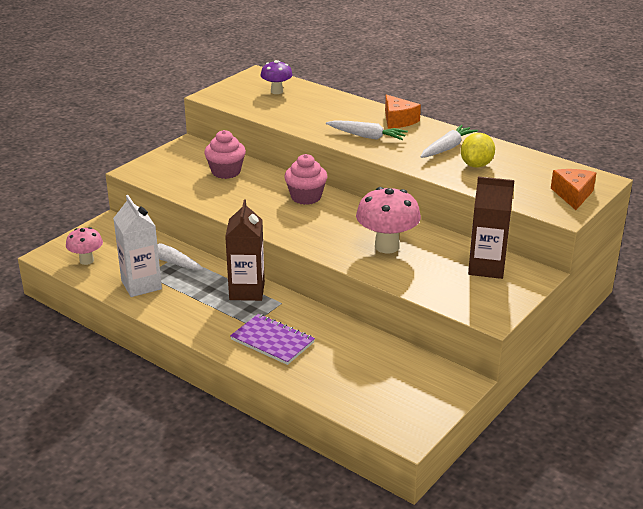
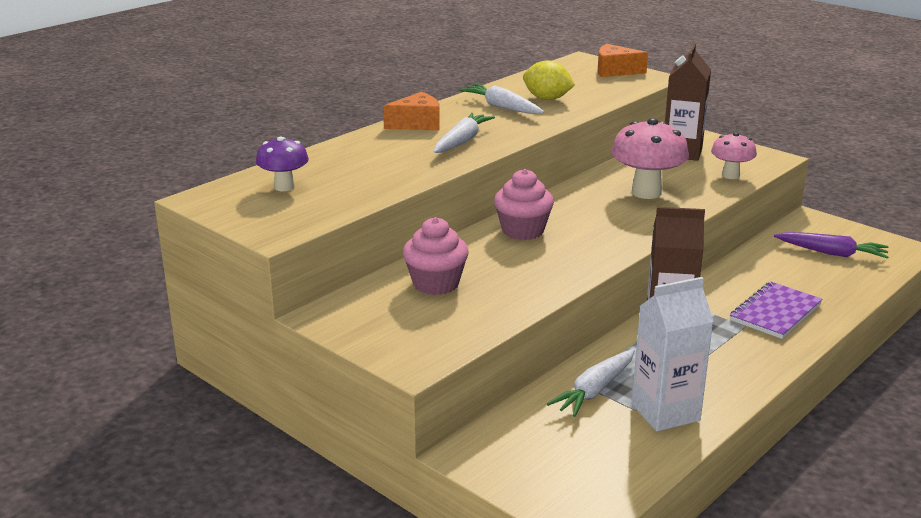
camera: 85 degrees left, 5 degrees down
(86, 260) = (597, 471): pink mushroom -> pink mushroom (730, 175)
(387, 385) = (831, 253): none -> purple carrot

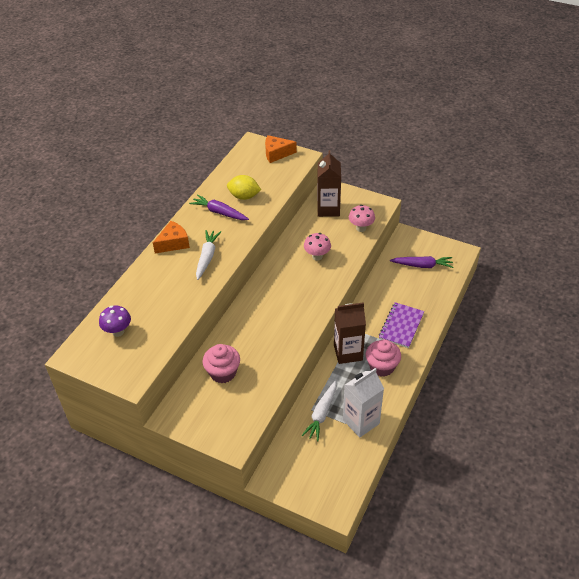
camera: 15 degrees left, 20 degrees up
(502, 107) = (219, 212): white carrot -> purple carrot
(523, 231) = (257, 311): pink cupcake -> pink cupcake (382, 367)
(646, 192) = (317, 256): pink mushroom -> pink mushroom, size x0.61

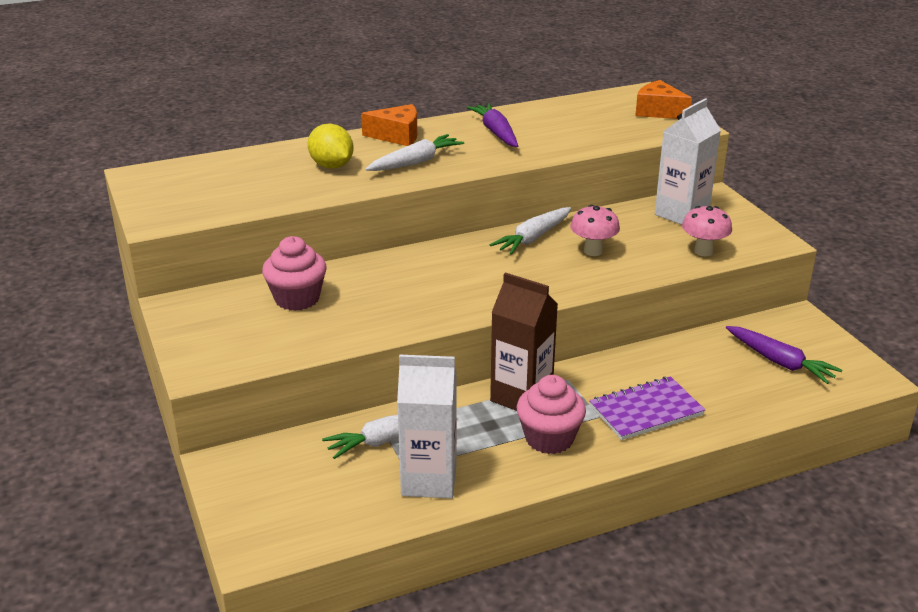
camera: 40 degrees right, 15 degrees down
(118, 331) = (213, 178): purple mushroom -> none
(244, 196) = (551, 131): yellow lemon -> yellow lemon (331, 166)
(283, 264) = (533, 238): none -> white carrot
(328, 209) = (681, 214): brown carton -> white carton

